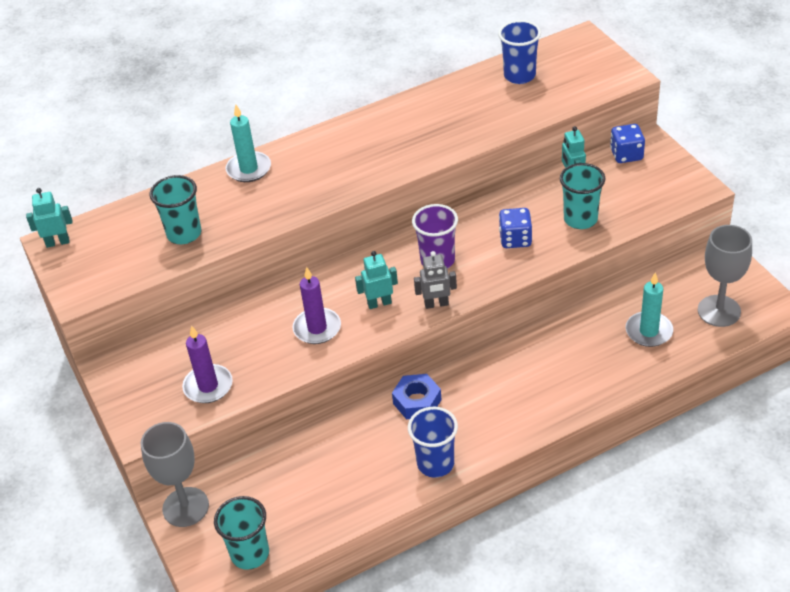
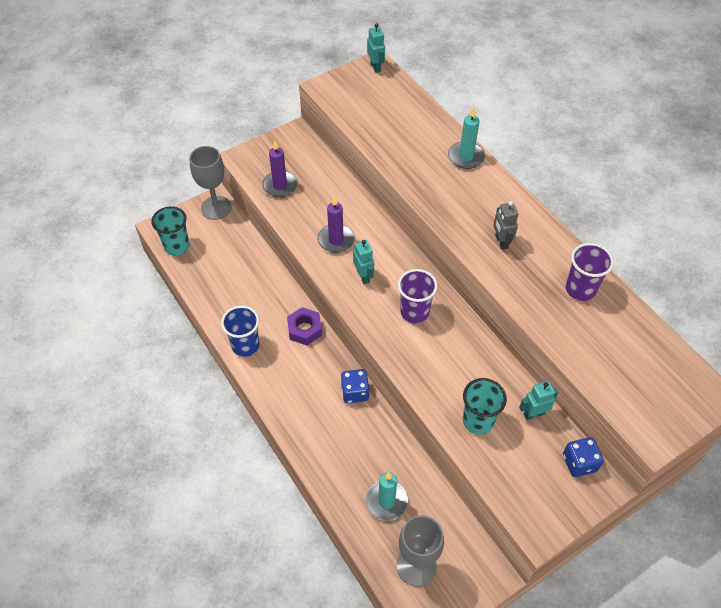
camera: 80 degrees right, 10 degrees up
(184, 234) = (388, 130): turquoise cup -> none
(417, 401) = (304, 329): blue nut -> purple nut
(436, 304) = (364, 314): grey robot -> grey robot (501, 242)
(455, 101) = (580, 289): none -> purple cup
(515, 239) = (446, 368): blue dice -> blue dice (355, 392)
(519, 76) = (632, 340): blue cup -> none

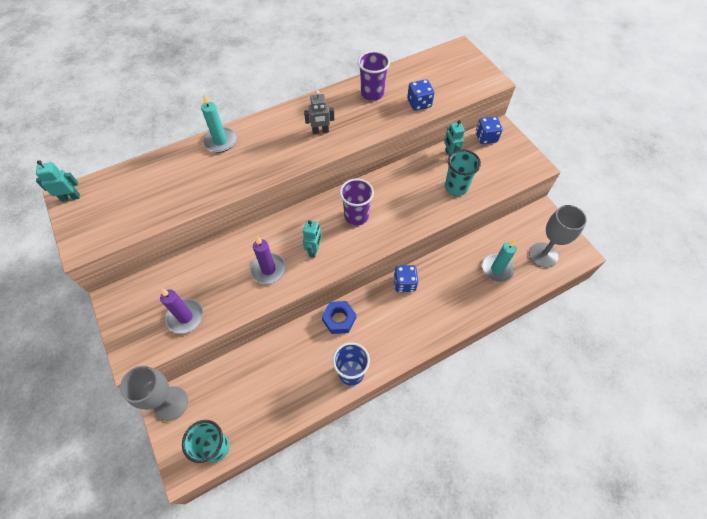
camera: 85 degrees left, 5 degrees up
(304, 329) = (339, 319): purple nut -> blue nut
(363, 276) = (314, 250): turquoise robot -> turquoise robot turned 120 degrees clockwise
(577, 343) = (419, 103): none -> blue dice

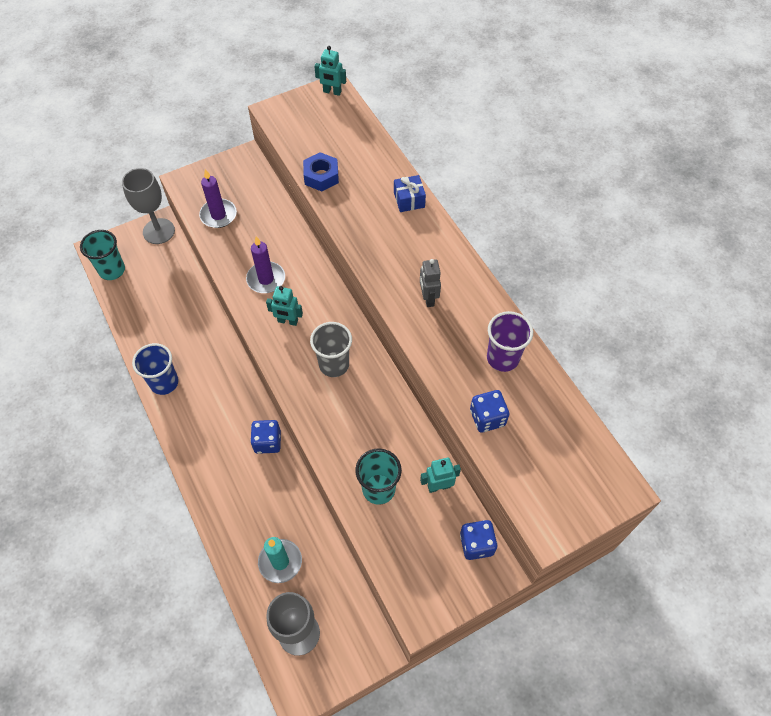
camera: 90 degrees right, 0 degrees up
(70, 197) = (332, 92): turquoise robot -> turquoise robot turned 120 degrees clockwise
(220, 141) = (409, 200): turquoise candle -> blue gift
(339, 319) = (227, 370): blue nut -> blue nut (321, 176)
(356, 216) = (334, 364): purple cup -> grey cup

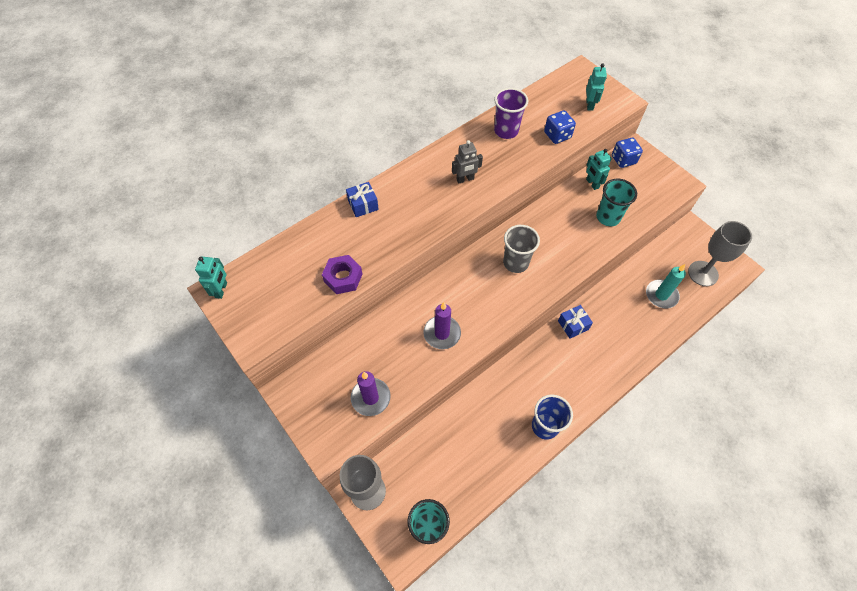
camera: 100 degrees left, 0 degrees up
(267, 442) = (573, 325): blue dice -> blue gift
(287, 321) = (483, 305): turquoise robot -> turquoise robot (589, 105)
(321, 176) = (343, 278): blue nut -> purple nut

